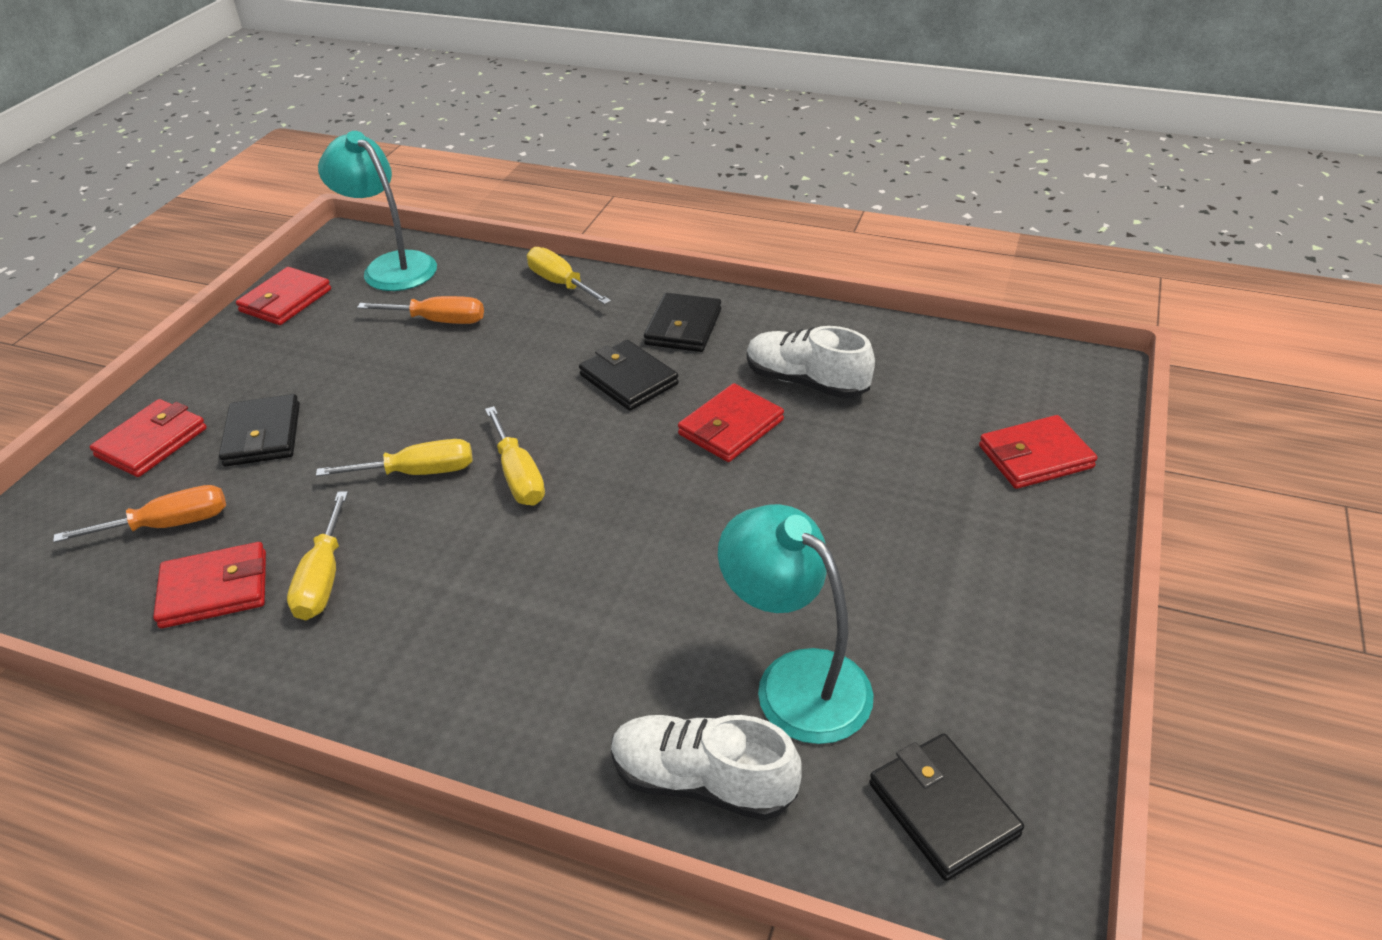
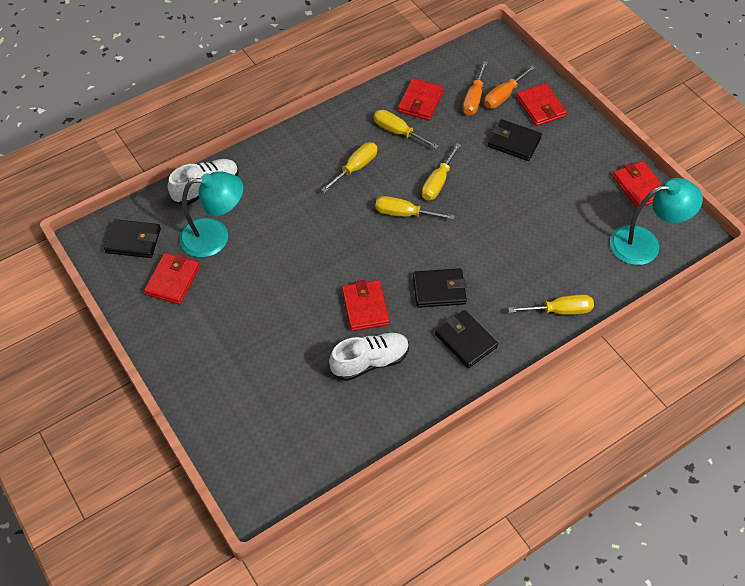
camera: 125 degrees right, 15 degrees up
(438, 321) = (563, 240): orange screwdriver -> orange screwdriver (503, 96)
(460, 585) = (355, 168): none -> yellow screwdriver
(1035, 457) = (231, 412): red wallet -> red wallet (173, 280)

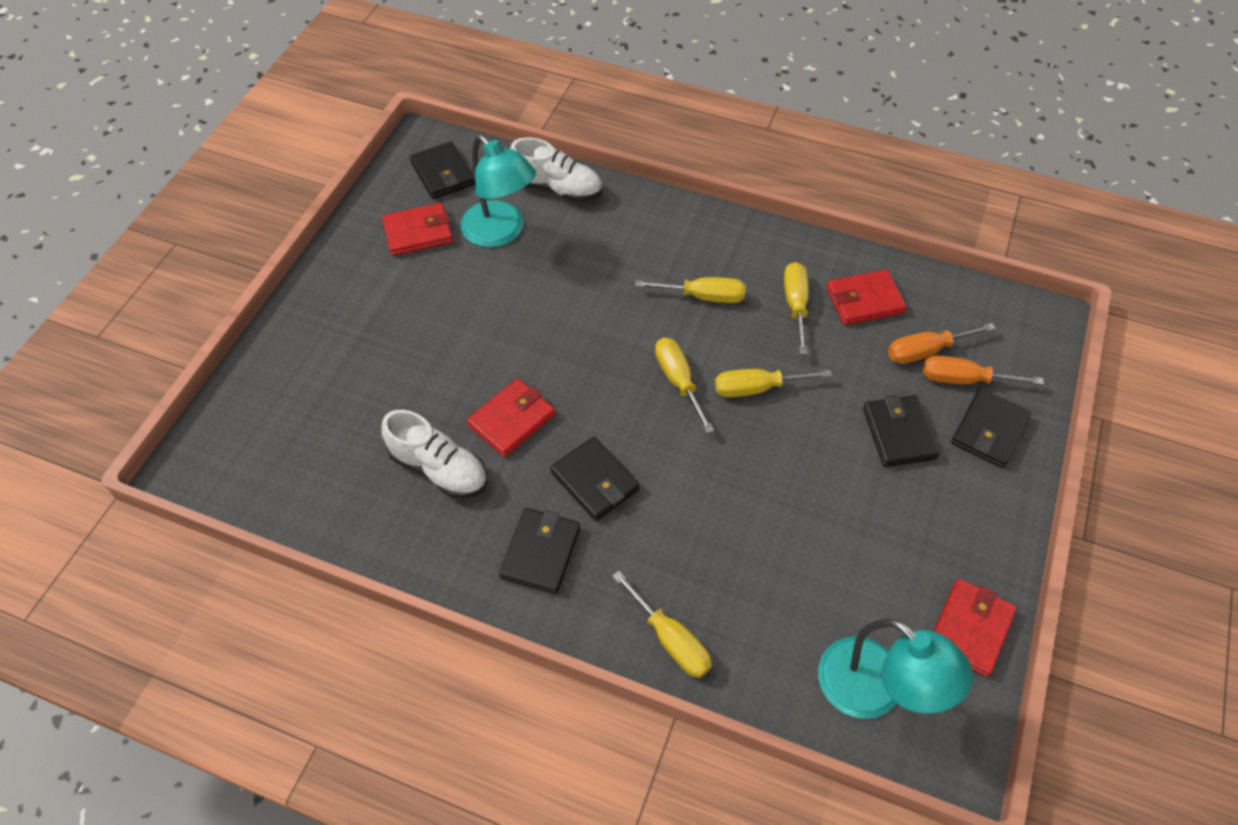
camera: 55 degrees right, 0 degrees up
(540, 107) = (989, 430): red wallet -> black wallet

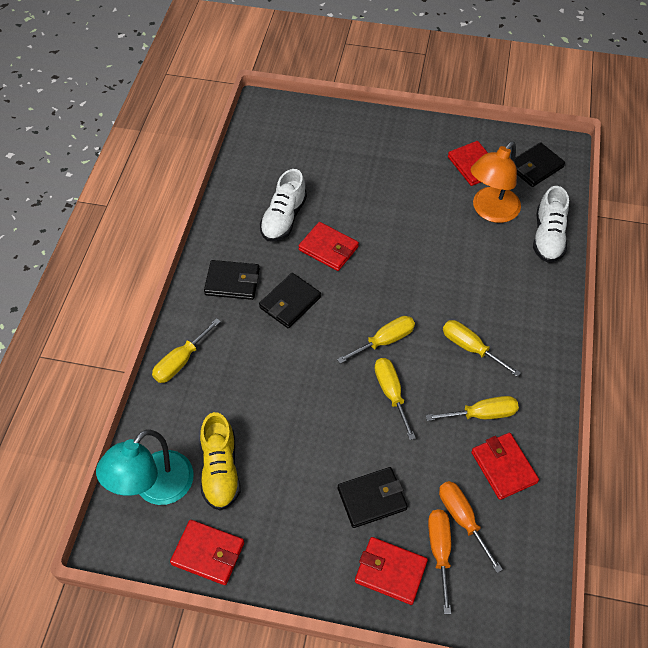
camera: 80 degrees right, 0 degrees up
(501, 232) = (490, 211): turquoise lamp -> orange lamp
(703, 296) = (470, 348): yellow screwdriver -> yellow screwdriver turned 135 degrees clockwise
(851, 601) = (220, 470): none -> yellow shoe
(989, 430) = (390, 571): black wallet -> red wallet

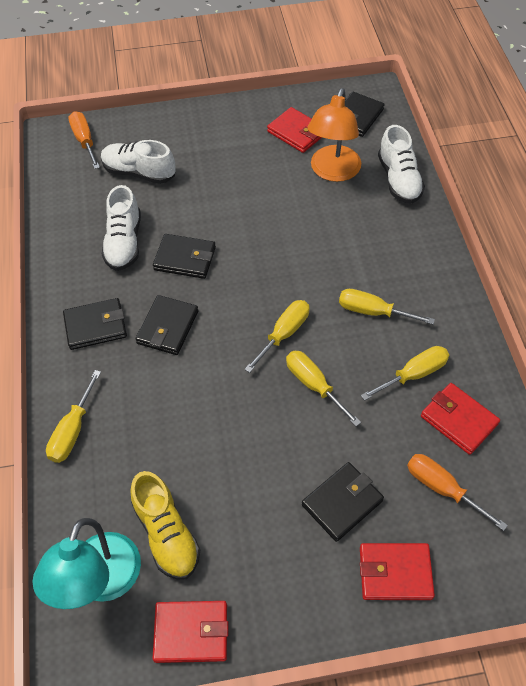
camera: 20 degrees left, 0 degrees up
(321, 161) = (139, 172): none -> white shoe
(328, 248) = (185, 259): red wallet -> black wallet
(439, 551) = (435, 531): orange screwdriver -> orange screwdriver (84, 141)

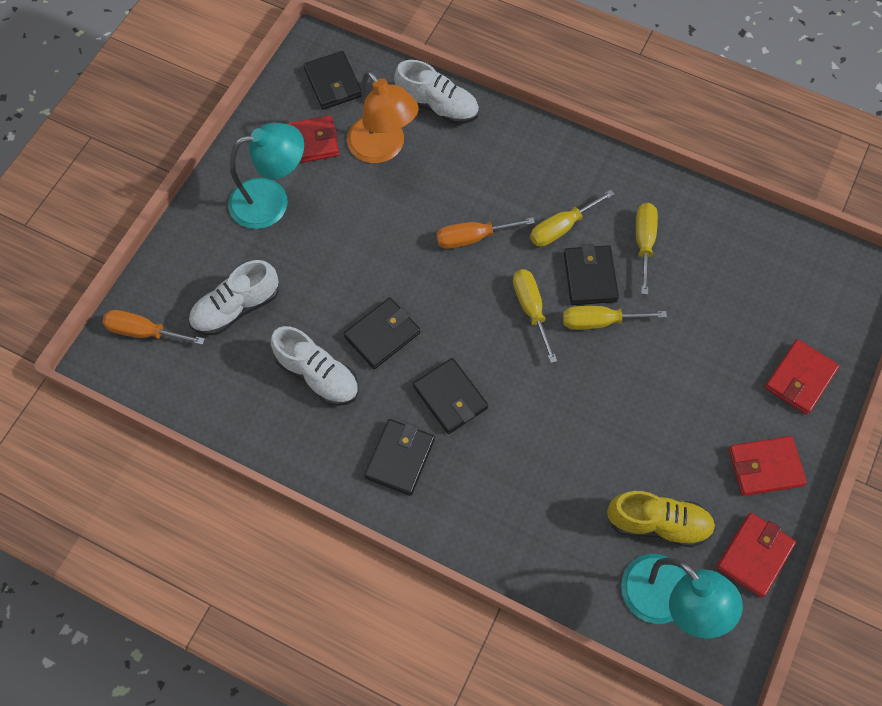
camera: 55 degrees left, 10 degrees up
(72, 431) = (502, 543): yellow screwdriver -> none
(235, 141) = (271, 201): none -> turquoise lamp
(342, 503) = (719, 374): black wallet -> black wallet (590, 277)
(442, 488) = (755, 297): orange screwdriver -> orange screwdriver (472, 238)
(458, 420) = (707, 243): red wallet -> red wallet (765, 467)

